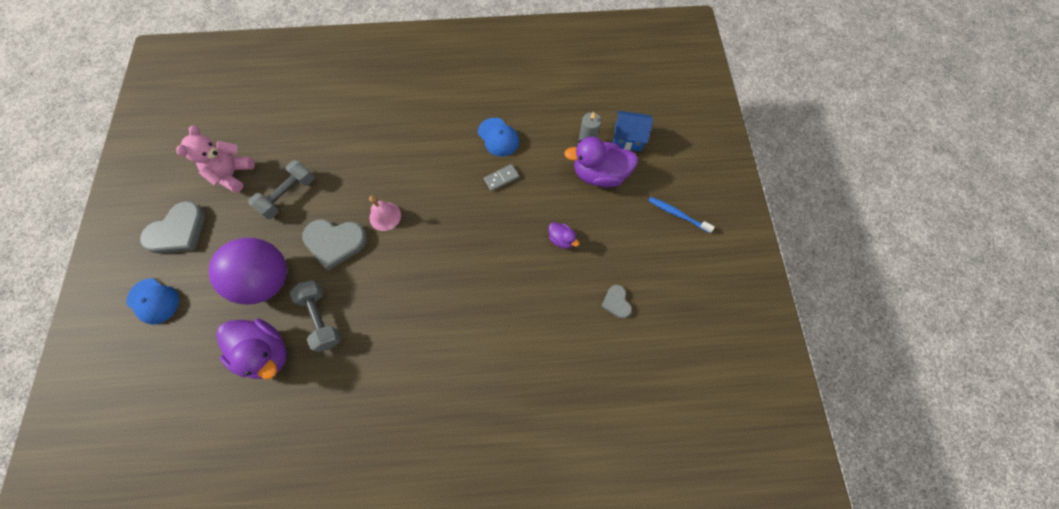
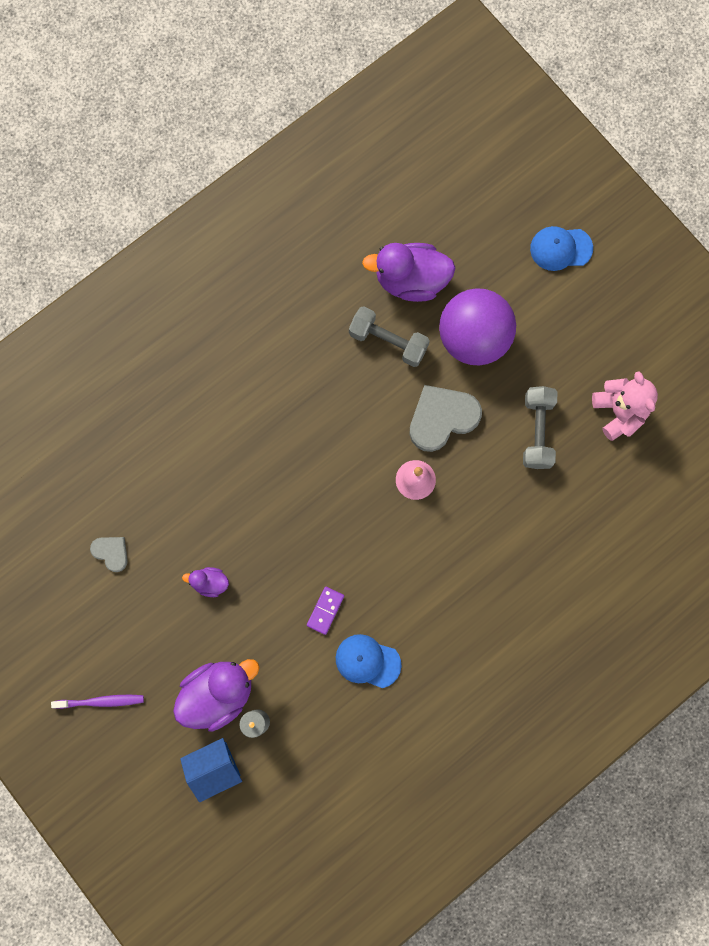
camera: 145 degrees right, 10 degrees up
(178, 231) = (610, 320): grey heart -> none
(501, 178) = (325, 610): grey domino -> purple domino
(678, 214) = (100, 701): blue toothbrush -> purple toothbrush

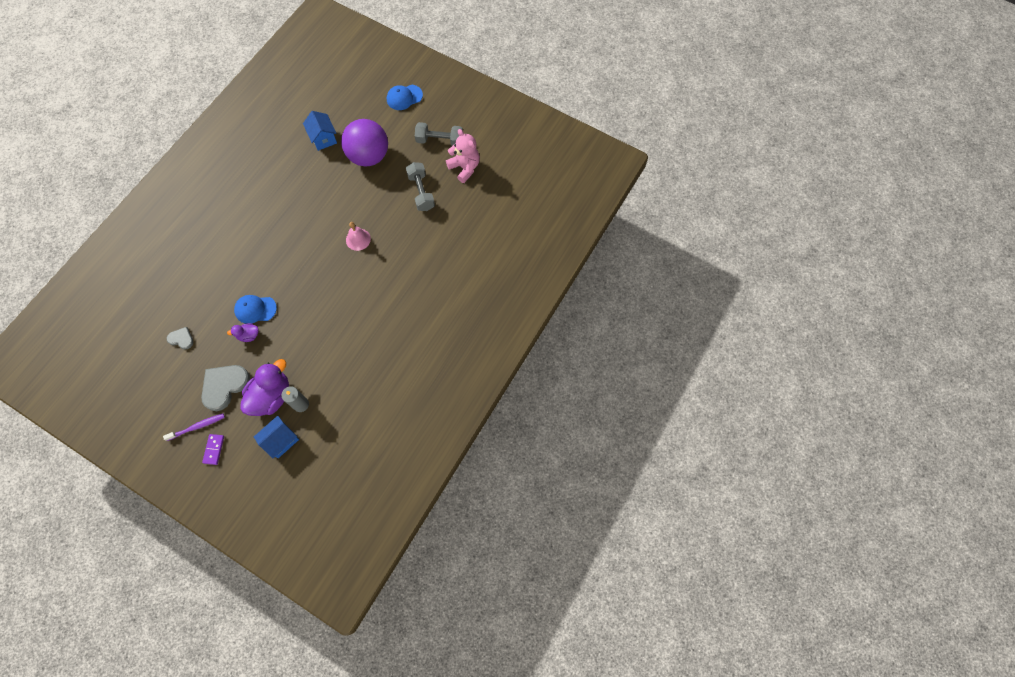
camera: 20 degrees left, 10 degrees down
(325, 610) = (325, 327): purple domino -> purple domino (214, 449)
(367, 661) = (359, 347): blue cap -> blue cap (255, 309)
(388, 341) = (319, 173): grey dumbbell -> grey dumbbell (439, 140)
(411, 280) = (323, 138): purple duck -> blue house
(442, 418) = (363, 202): grey heart -> grey heart (224, 386)

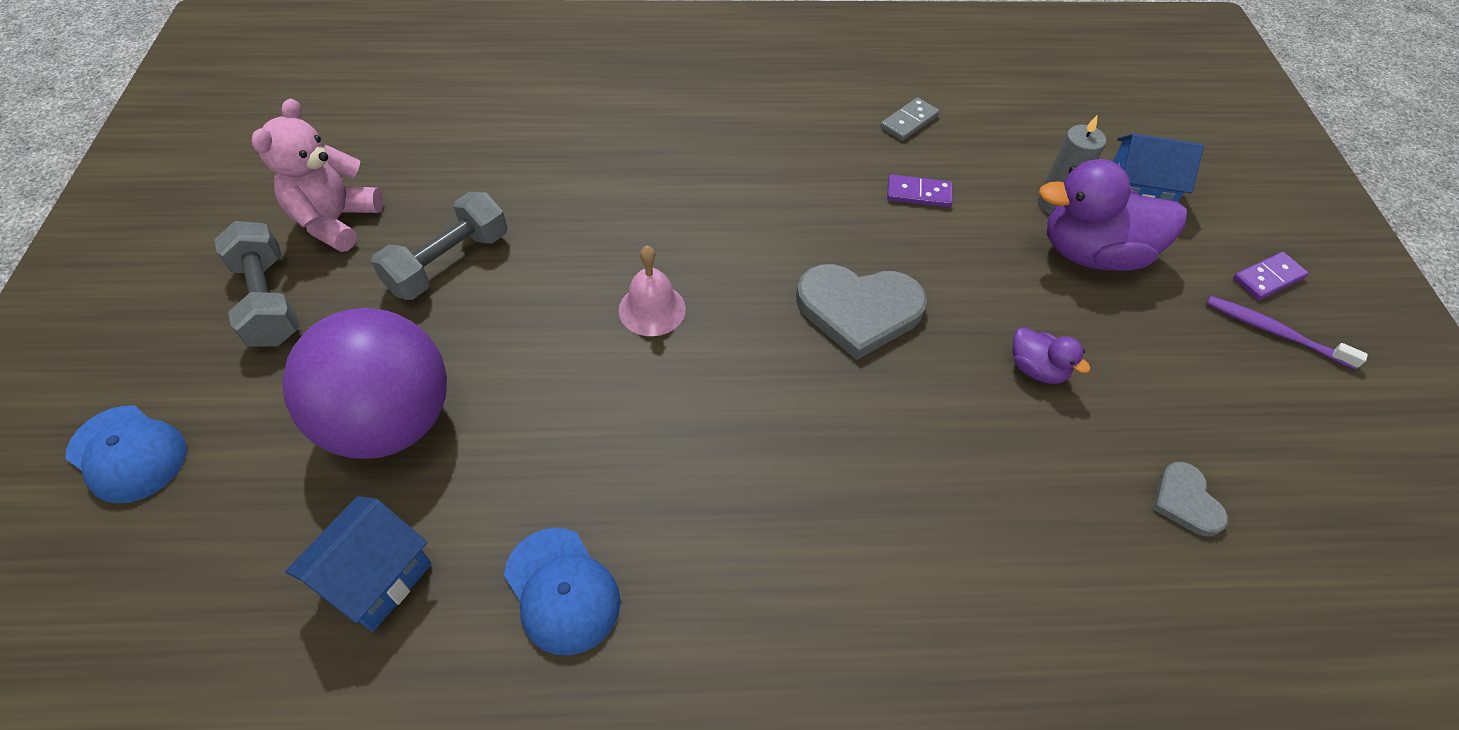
camera: 125 degrees left, 15 degrees down
(224, 386) = (1165, 340): grey heart -> grey heart (859, 310)
(255, 309) = (975, 397): blue cap -> blue cap (562, 590)
(343, 358) = (918, 193): none -> purple domino
(381, 385) = (909, 121): none -> grey domino

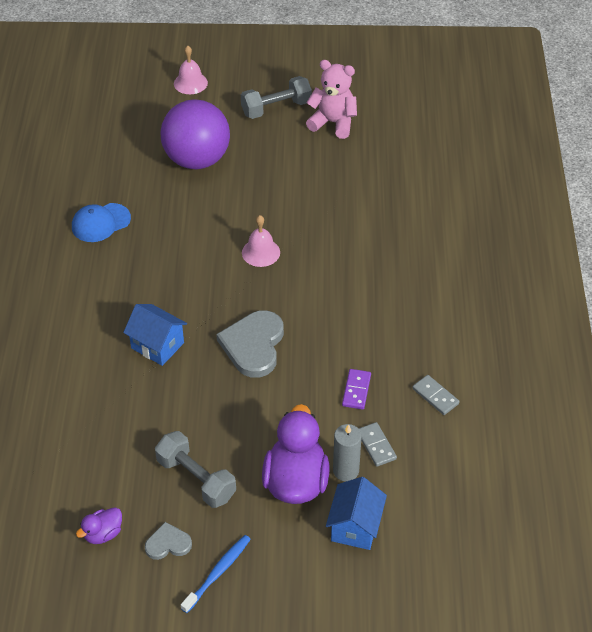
camera: 95 degrees right, 5 degrees down
(128, 454) = (190, 83): blue cap -> pink bell
(376, 578) = (117, 165): blue house -> blue house (157, 345)
(448, 263) = (300, 169): grey dumbbell -> grey dumbbell (196, 479)
(1004, 175) = (376, 445): none -> grey domino
(1036, 369) = (201, 426): purple duck -> purple duck (103, 534)
(1185, 501) = (103, 477): grey heart -> grey heart (168, 543)
(1268, 278) = (267, 588): purple domino -> none
(1275, 332) = (217, 573): purple toothbrush -> blue toothbrush

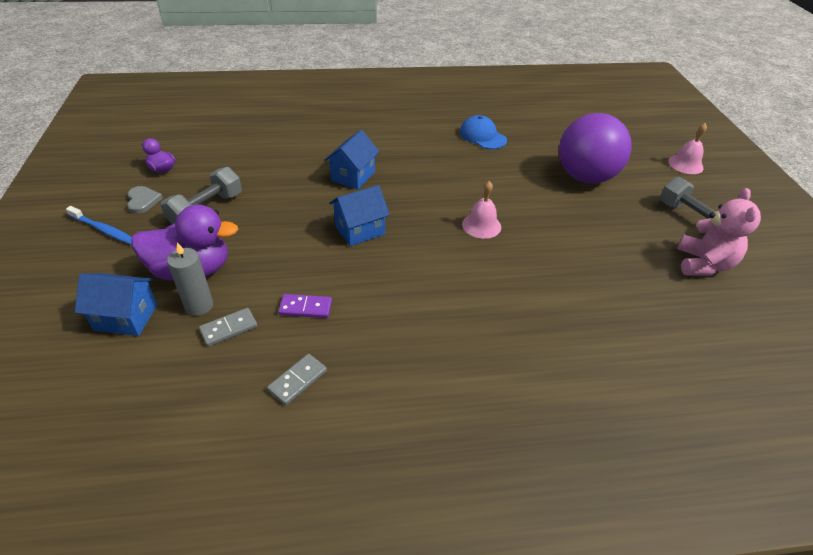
camera: 80 degrees right, 5 degrees down
(253, 345) = (360, 230): grey heart -> blue house

